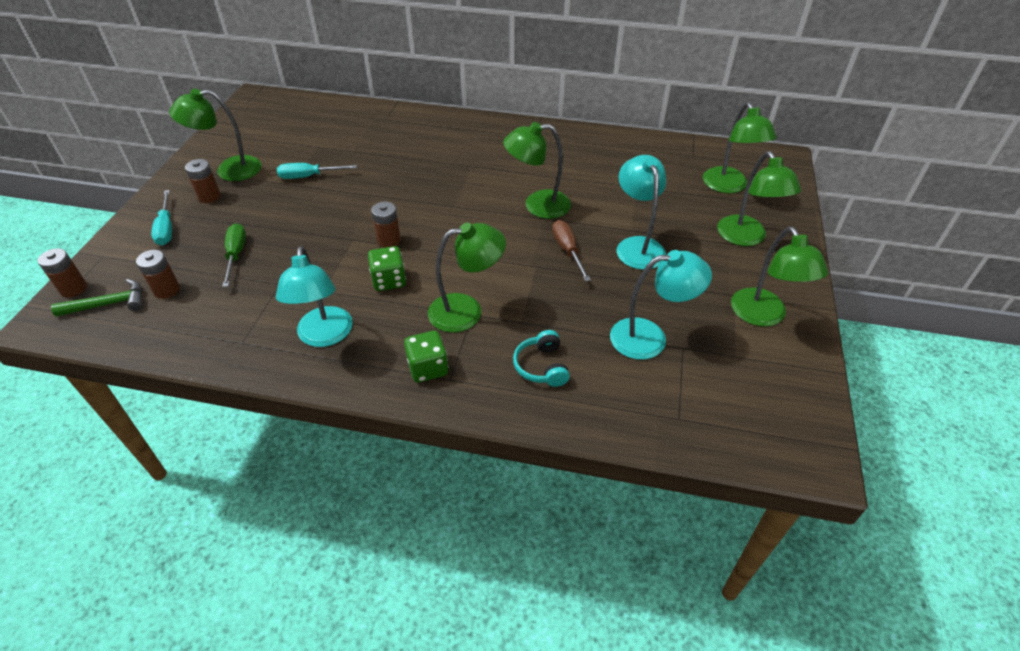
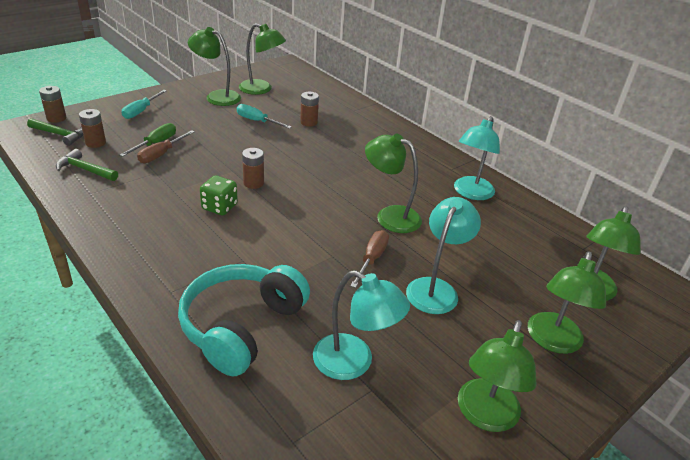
camera: 35 degrees right, 10 degrees down
(199, 323) = (85, 170): none -> green hammer
(209, 196) = (186, 105): brown battery -> brown battery (309, 122)
(259, 262) = (161, 154): none -> brown screwdriver
(324, 336) = (136, 217): turquoise lamp -> turquoise lamp (470, 193)
(428, 368) = (167, 276): green dice -> none
(466, 311) = (242, 255): green lamp -> green lamp (261, 89)
(541, 366) = (241, 326): turquoise headphones -> turquoise headphones, size x2.10

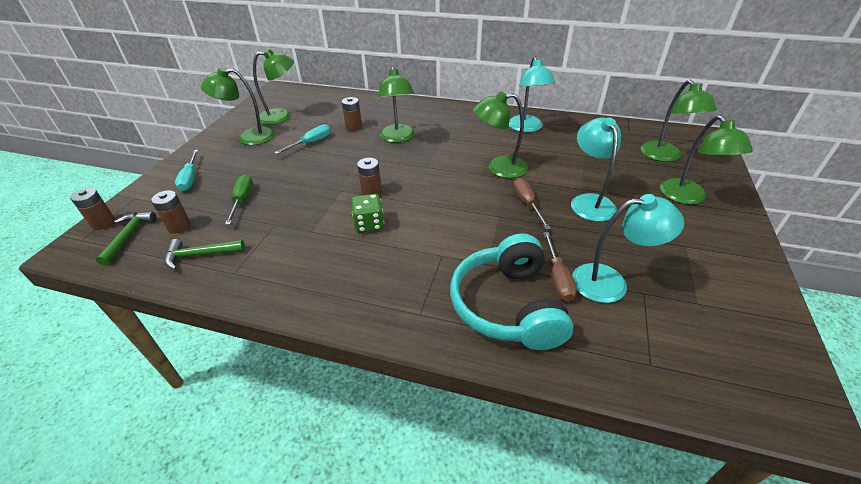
camera: 30 degrees left, 5 degrees up
(60, 135) = (128, 236): green hammer -> green hammer turned 75 degrees counterclockwise
(161, 154) = (260, 206): brown screwdriver -> brown screwdriver (557, 278)
(257, 121) = (311, 143): turquoise screwdriver -> turquoise screwdriver turned 135 degrees clockwise
(485, 416) = (718, 266): green lamp -> green lamp (398, 138)

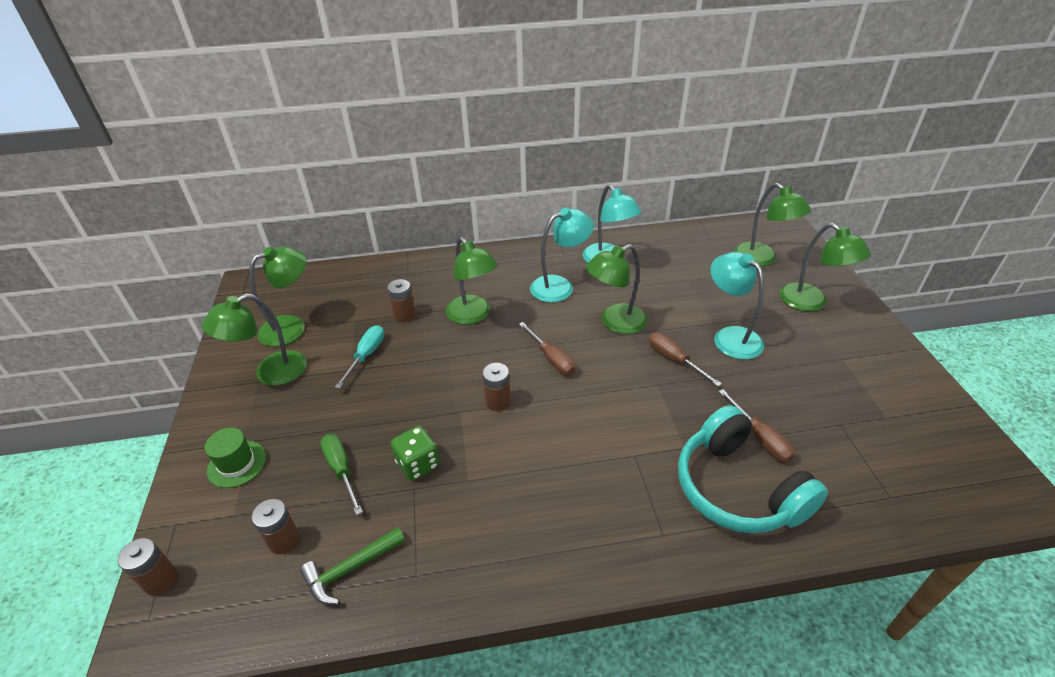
camera: 25 degrees left, 0 degrees up
(128, 236) = (220, 584): green hammer -> none
(190, 178) = (237, 464): turquoise screwdriver -> green hat
(369, 224) = (528, 446): green dice -> green dice (418, 464)
(431, 177) = (551, 358): none -> brown screwdriver
(610, 282) = (807, 424): turquoise lamp -> turquoise lamp (560, 286)

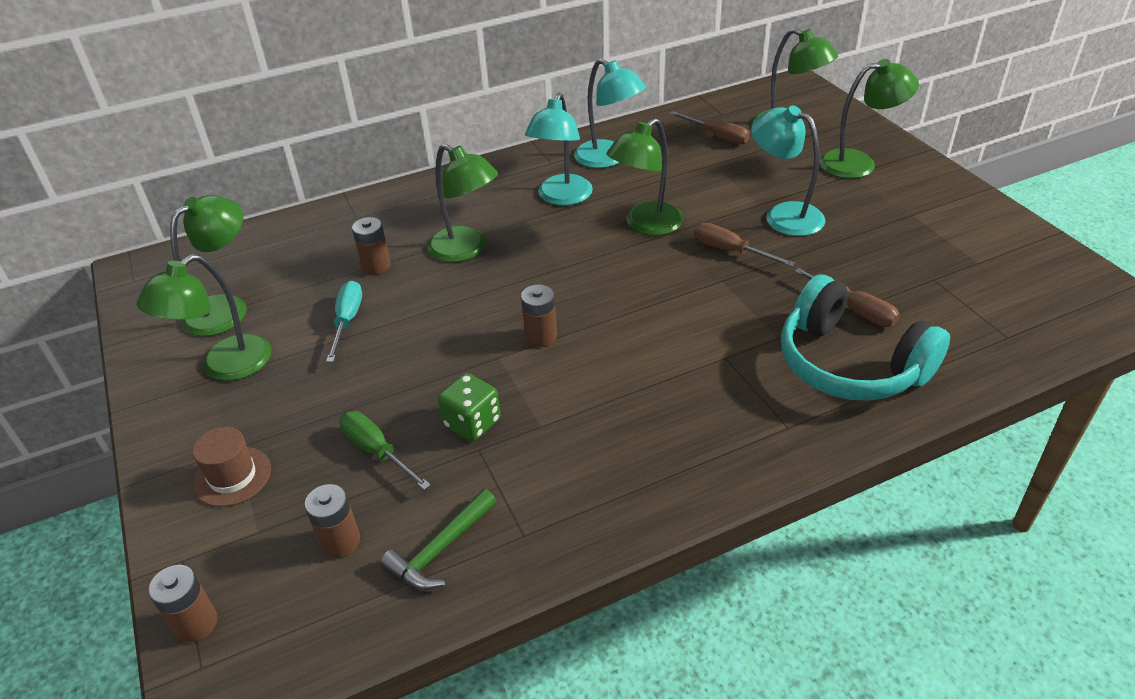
camera: 15 degrees left, 0 degrees up
(237, 464) = (232, 476): green hat -> brown hat
(551, 358) = (586, 278): brown screwdriver -> brown screwdriver (717, 136)
(560, 286) = (561, 197): turquoise lamp -> turquoise lamp turned 150 degrees clockwise
(811, 302) = (859, 163): green lamp -> green lamp turned 45 degrees counterclockwise

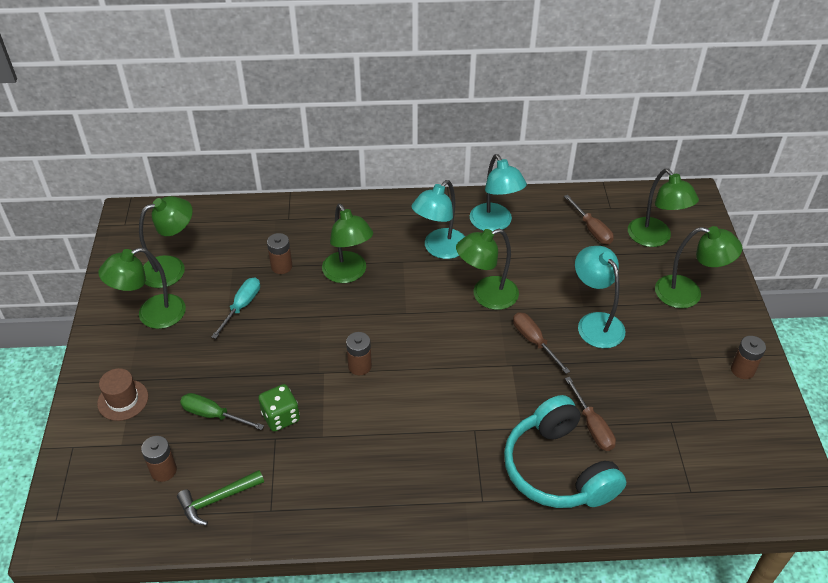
camera: 20 degrees right, 5 degrees up
(196, 623) = (64, 491): brown battery -> brown battery (742, 370)
(377, 451) = (213, 415): green screwdriver -> green screwdriver turned 45 degrees counterclockwise

